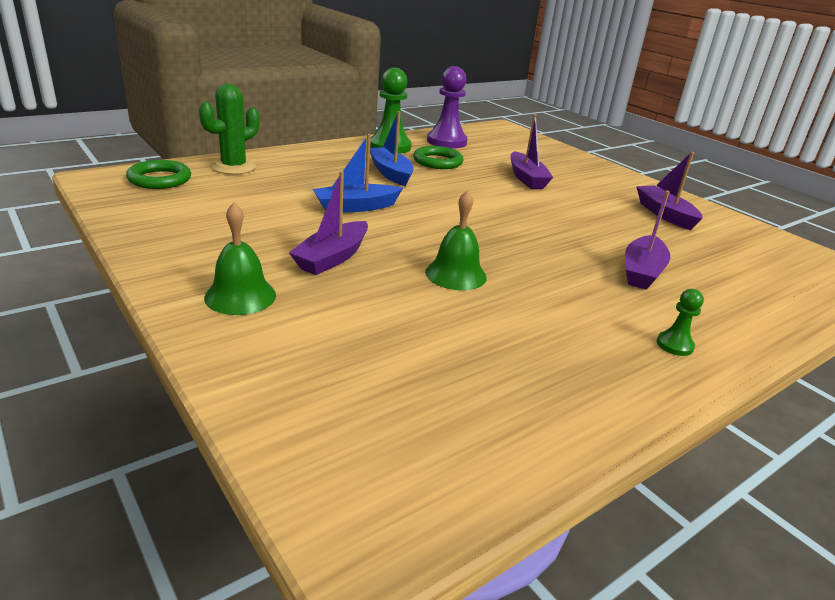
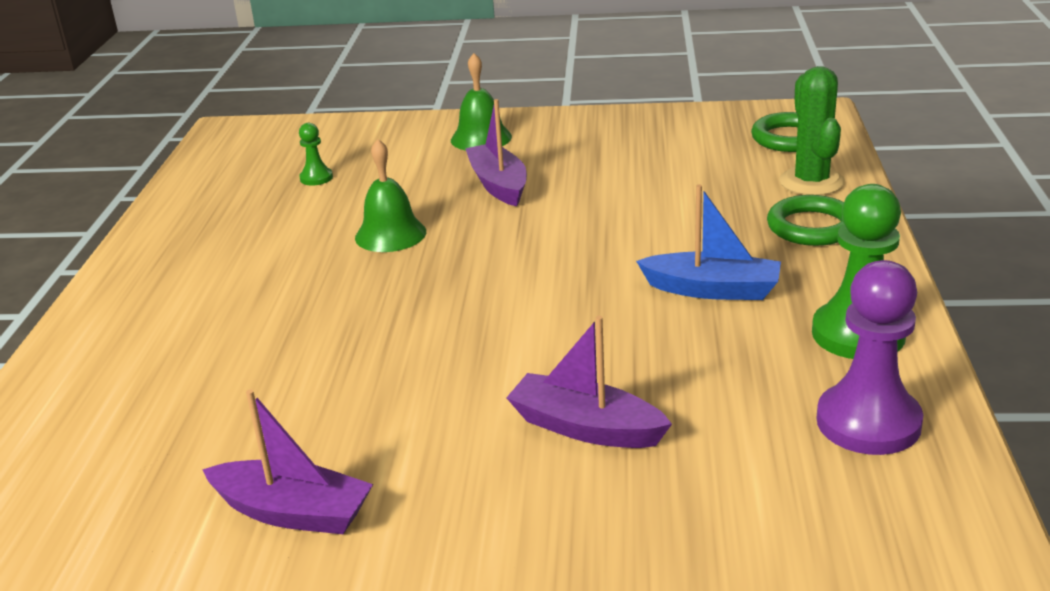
camera: 135 degrees right, 0 degrees up
(356, 207) = (608, 228): blue boat -> none
(437, 162) = (742, 357): green ring -> green ring (811, 227)
(642, 271) = (230, 357): purple boat -> none
(674, 345) = (138, 295): green pawn -> green pawn (316, 178)

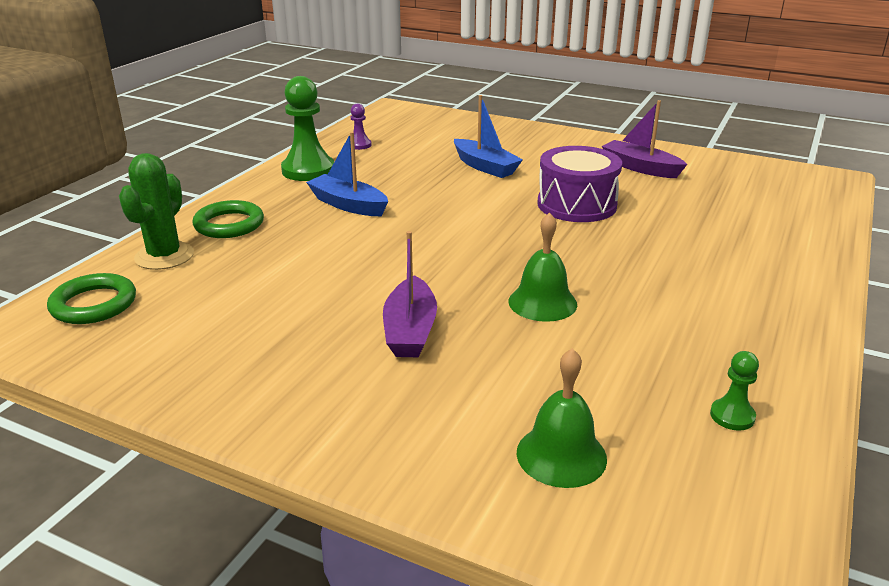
camera: 160 degrees left, 0 degrees up
(316, 178) = (605, 406): green pawn -> green pawn (732, 416)
(392, 378) = (576, 205): none -> purple drum
(481, 138) = (373, 413): green bell -> green bell (561, 455)
(586, 428) = (485, 167): purple boat -> blue boat
(868, 422) = (359, 145): purple pawn -> purple pawn, size x0.48

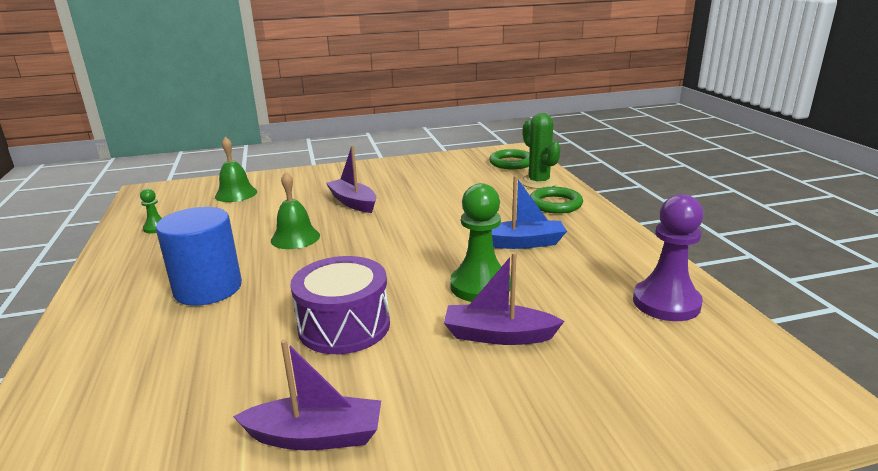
camera: 140 degrees right, 5 degrees down
(308, 170) = (623, 255): green pawn -> green pawn (480, 286)
(359, 145) = (666, 303): purple pawn -> purple pawn, size x2.07
(485, 167) = (498, 335): blue boat -> purple boat
(675, 276) = (208, 289): none -> blue cylinder

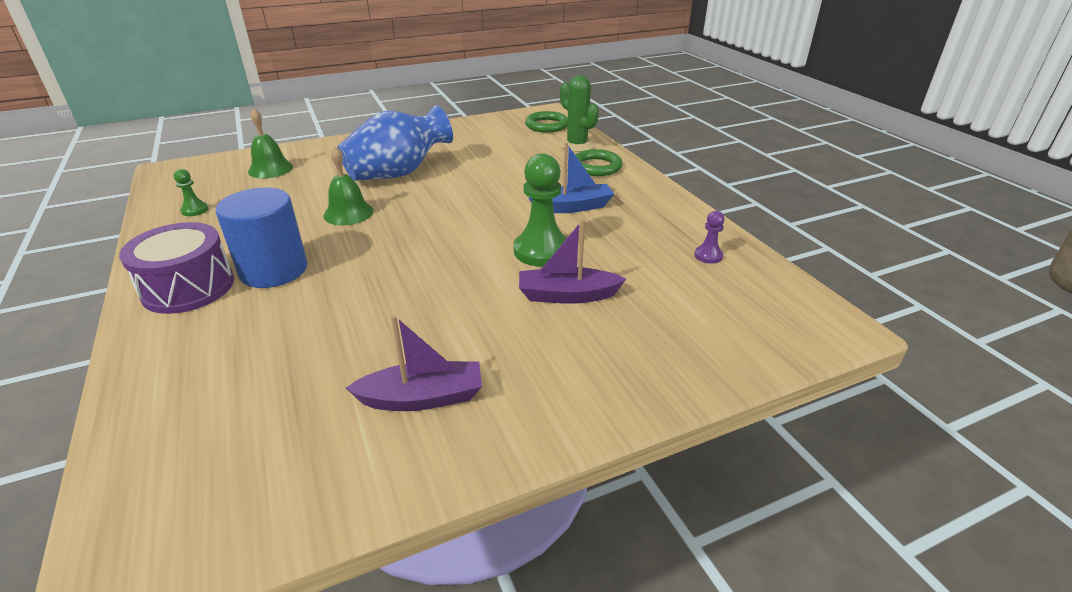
camera: 10 degrees left, 10 degrees up
(344, 326) = (422, 297): purple drum -> purple drum (188, 287)
(353, 202) = (398, 173): purple boat -> blue vase
(666, 303) = (708, 256): purple pawn -> purple pawn, size x0.48

